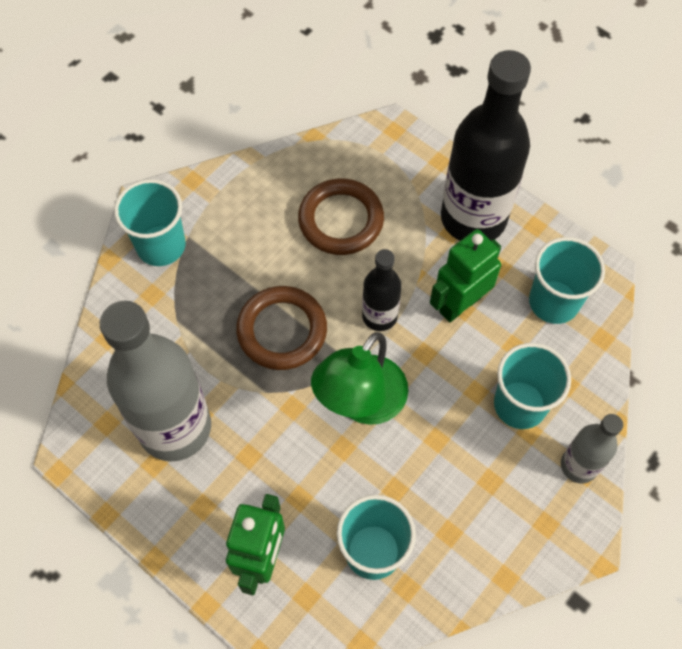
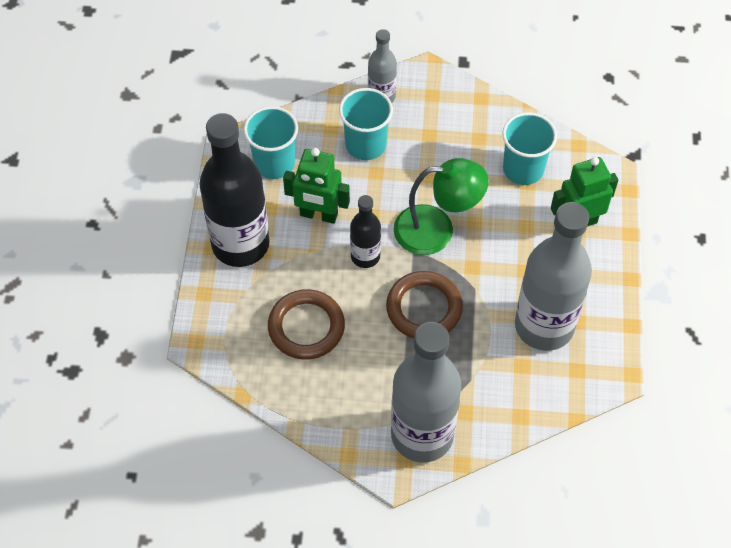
camera: 125 degrees left, 5 degrees down
(161, 245) = (422, 435): turquoise cup -> grey bottle

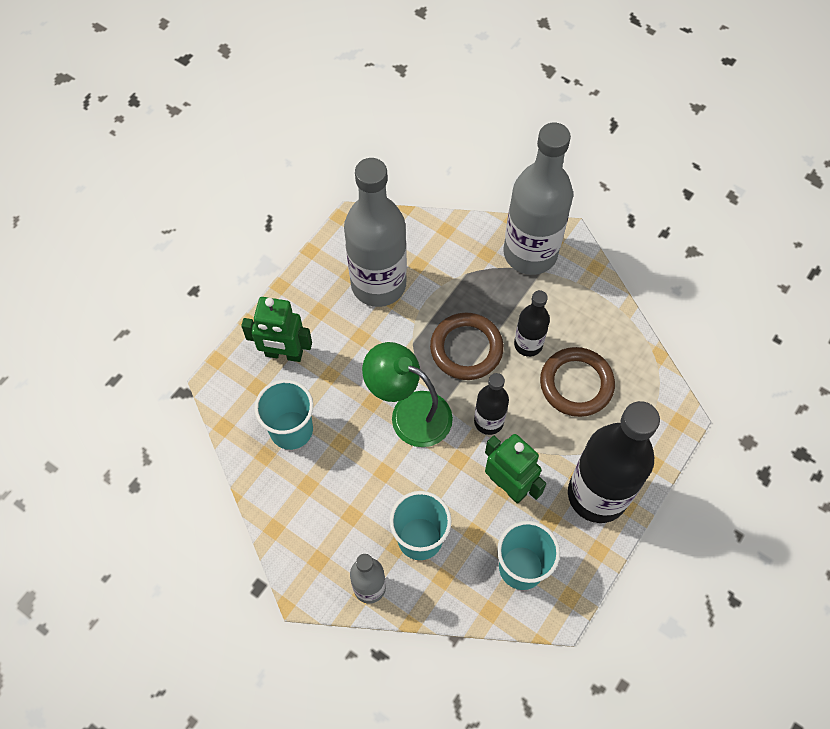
camera: 150 degrees left, 5 degrees up
(370, 341) = (528, 344): none -> black bottle

